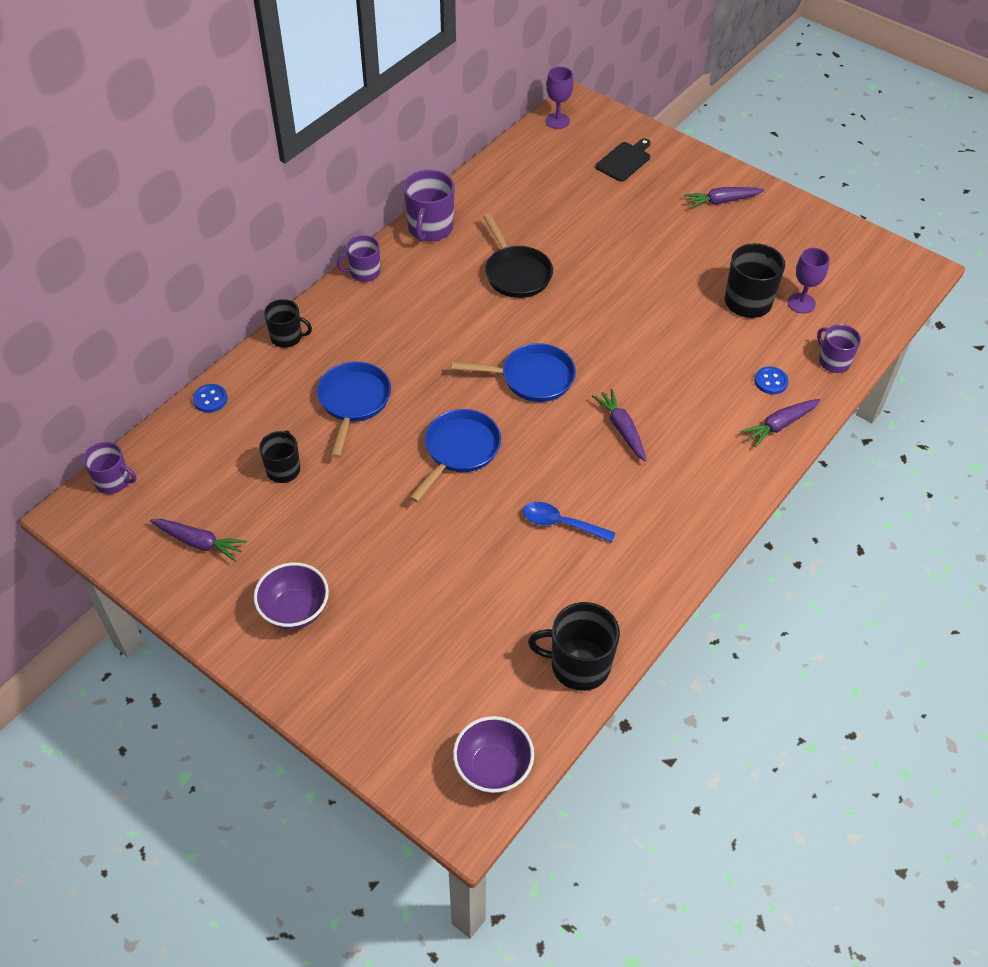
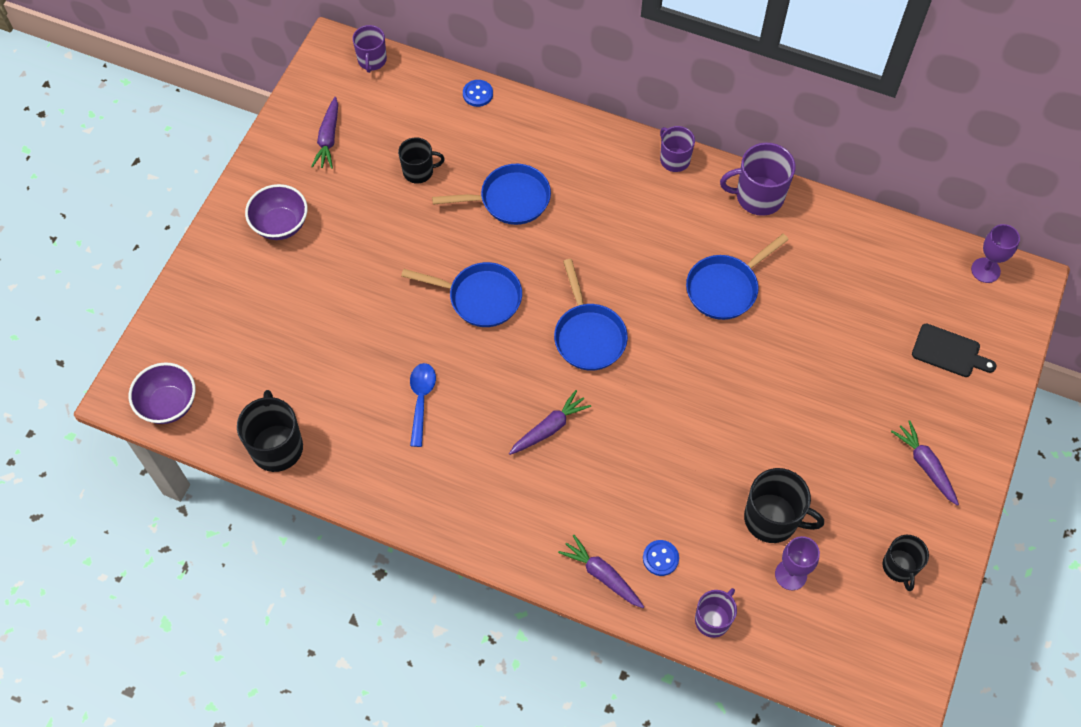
camera: 75 degrees right, 10 degrees up
(287, 337) = (569, 125): black mug -> black mug (899, 567)
(516, 273) = (725, 288): black pan -> blue pan

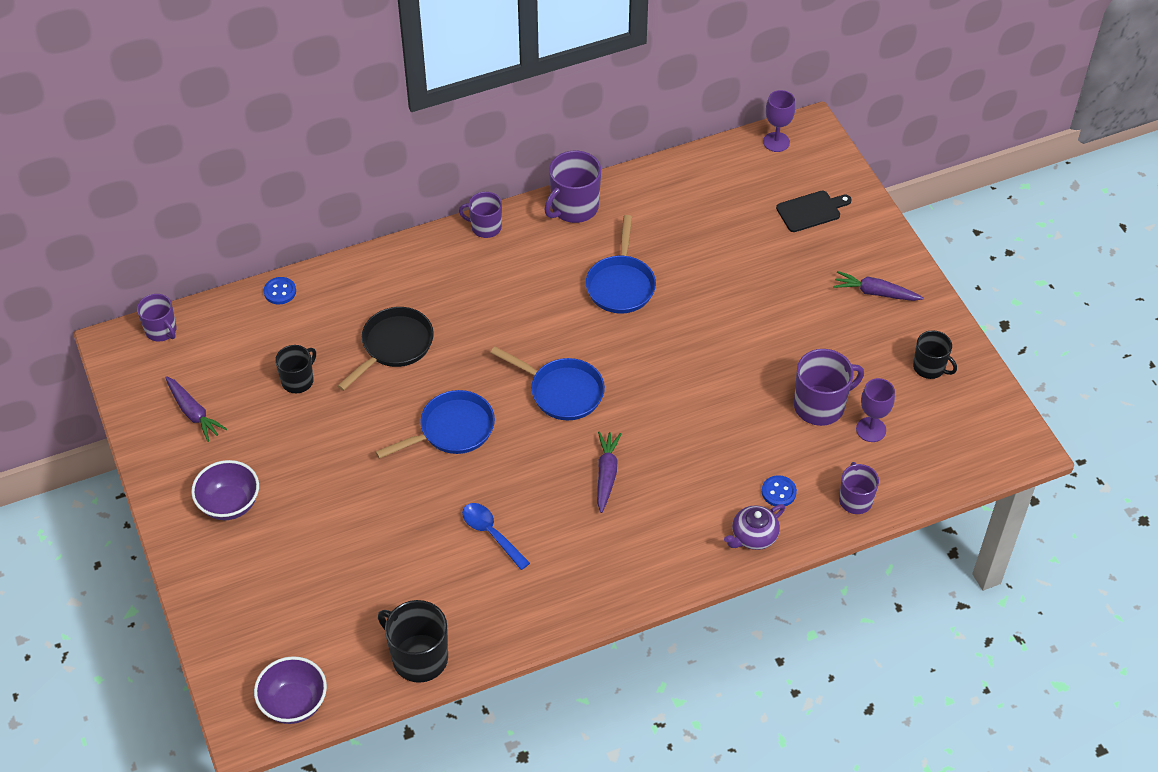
camera: 45 degrees left, 10 degrees down
(510, 199) = (394, 346): blue pan -> black pan
(602, 575) = (753, 536): purple carrot -> purple teapot
(772, 519) = (820, 405): black mug -> purple mug

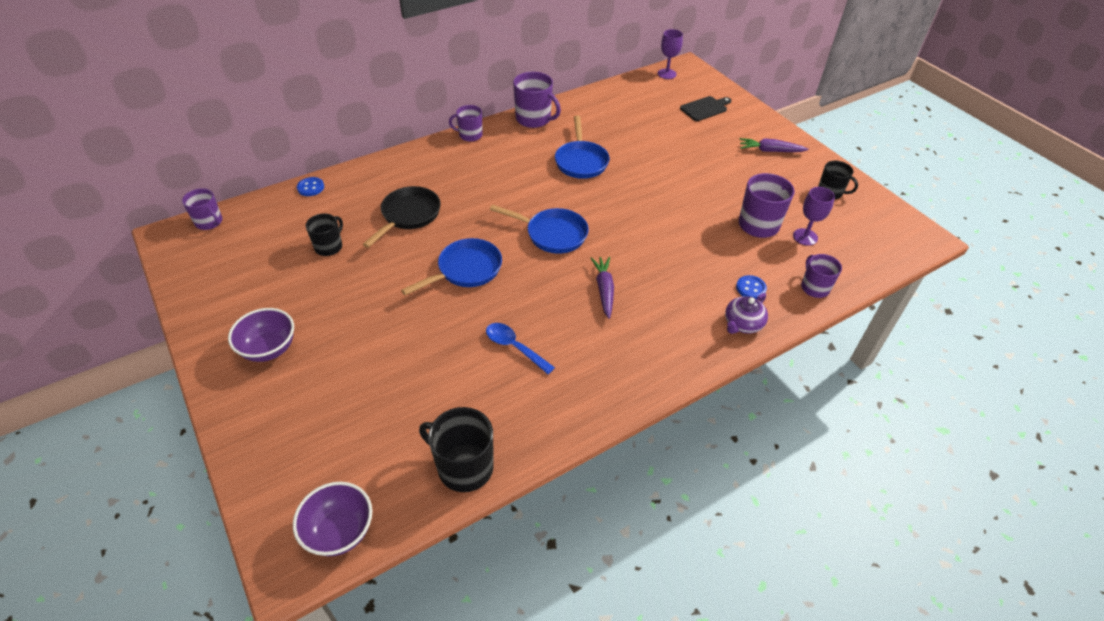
camera: 10 degrees left, 5 degrees down
(193, 413) = (236, 279): purple carrot -> none
(574, 207) = (534, 119): purple mug -> purple mug turned 90 degrees counterclockwise

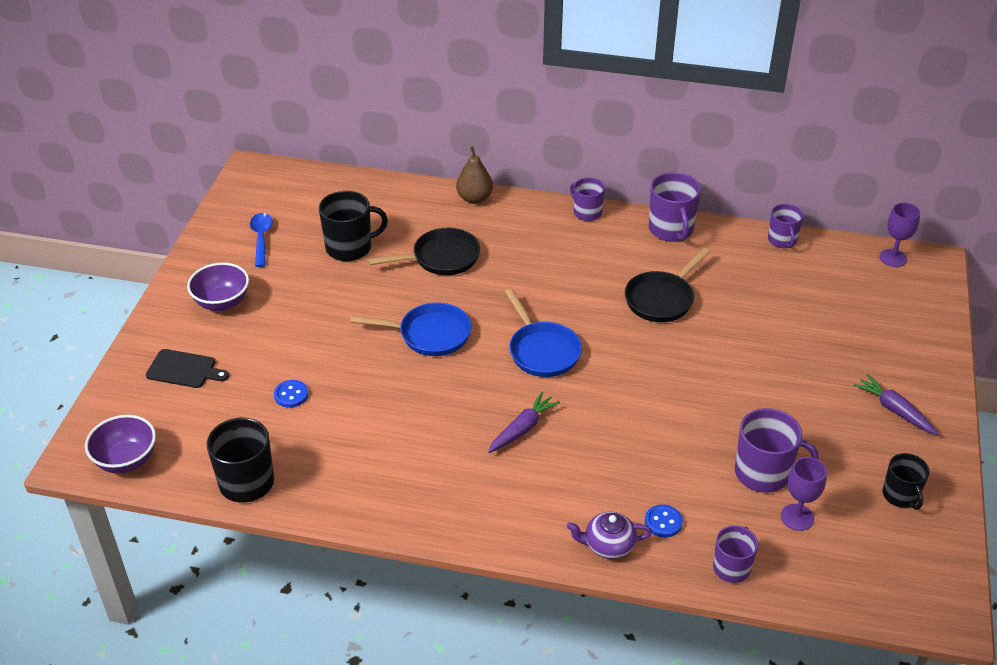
camera: 45 degrees right, 5 degrees down
(209, 222) = (290, 174): purple mug -> purple mug (782, 240)
(311, 187) = (394, 187): blue button -> blue button (291, 395)
(329, 247) = (350, 247): black mug -> black mug, size x1.56
(382, 165) = (474, 198): none -> brown pear
(514, 347) = (388, 423): blue spoon -> blue spoon (261, 238)
(581, 161) = (662, 299): blue pan -> black pan
(705, 108) = (883, 321): black cutting board -> black cutting board (184, 369)

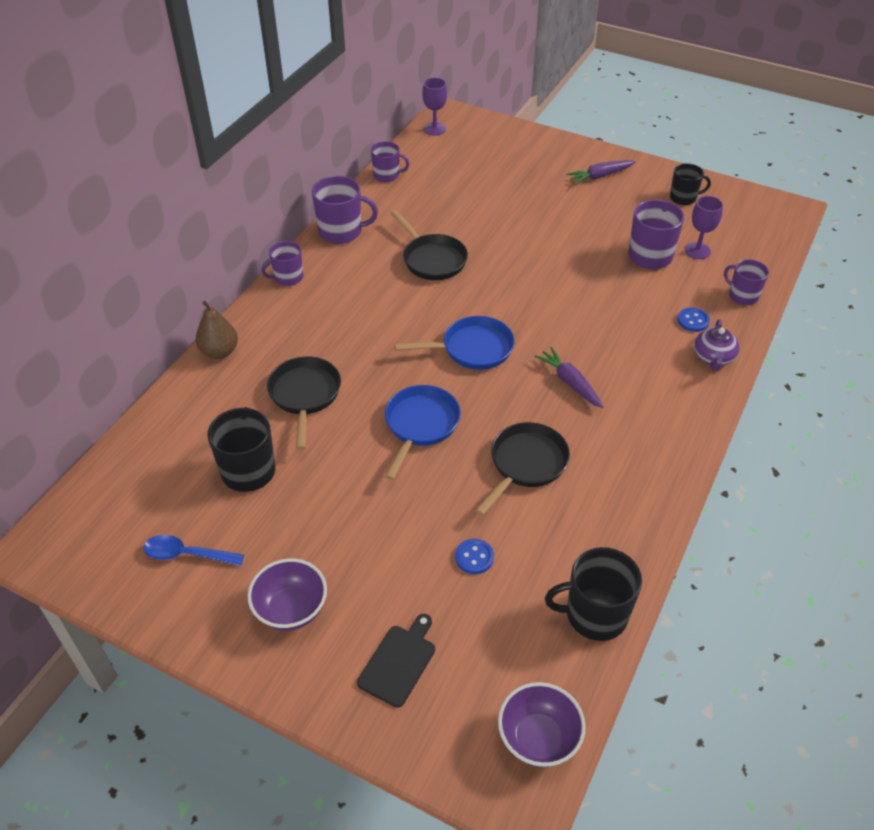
camera: 75 degrees left, 5 degrees up
(404, 412) = (525, 464): none -> black pan

